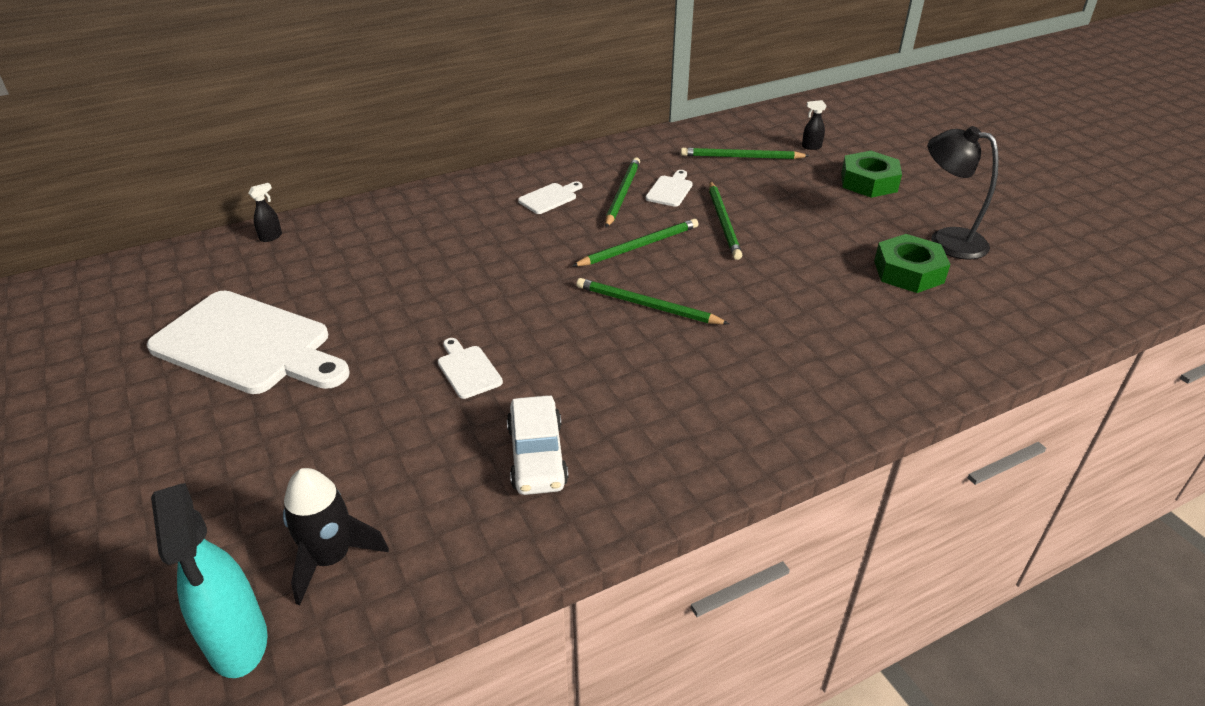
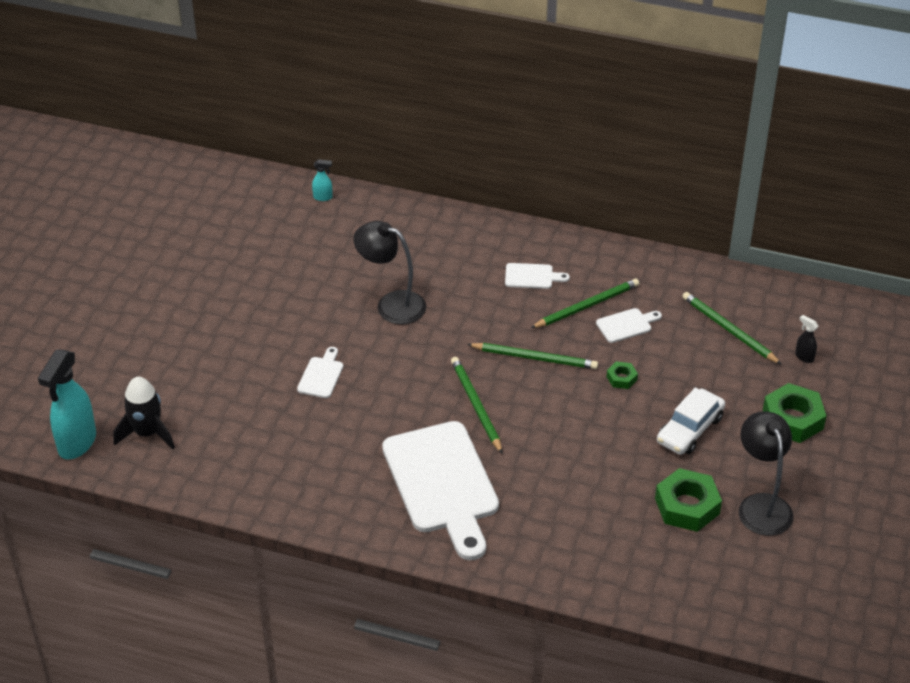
camera: 45 degrees right, 5 degrees up
(248, 345) = (231, 277): white cutting board -> white cutting board (443, 484)
(271, 237) = (323, 197): black spray bottle -> turquoise spray bottle
(456, 277) = (391, 304): none -> black lamp
(537, 456) = (293, 452): white car -> white car (689, 429)
(723, 222) = (621, 378): green pencil -> green nut

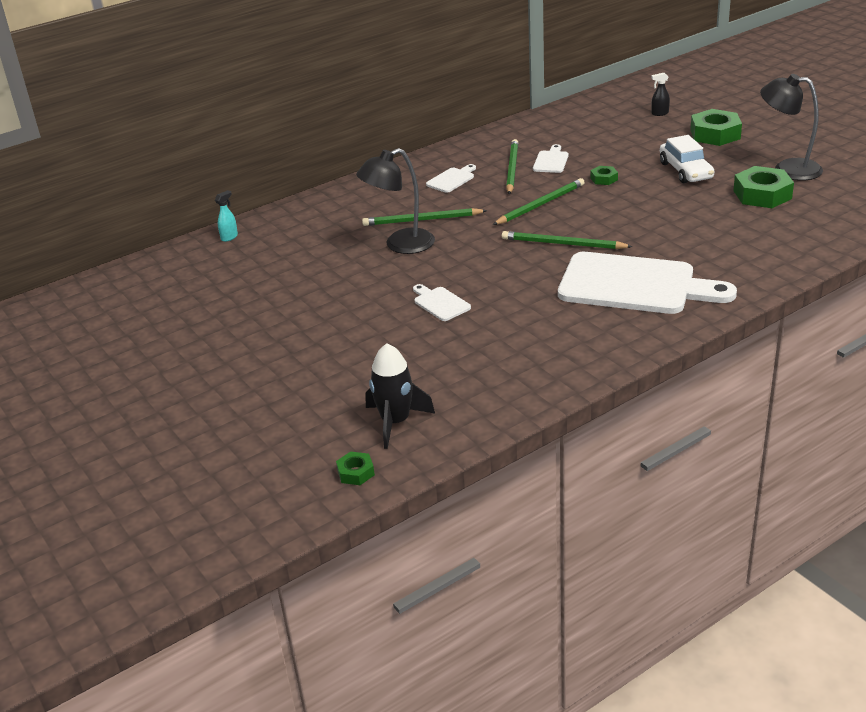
camera: 50 degrees left, 10 degrees down
(77, 443) = (355, 472): turquoise spray bottle -> green nut
(729, 330) = (602, 129): green pencil -> green pencil (422, 220)

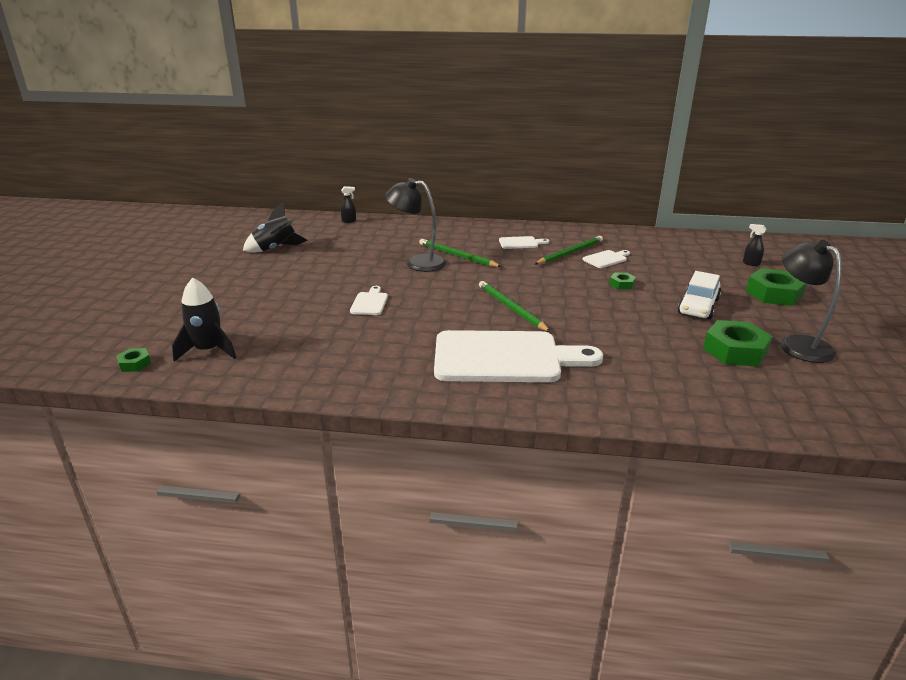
camera: 40 degrees right, 5 degrees down
(221, 305) = (276, 249): none -> black rocket
(229, 237) = (349, 221): turquoise spray bottle -> black spray bottle
(541, 204) = (546, 280): green pencil -> none
(634, 285) = (505, 357): white cutting board -> white cutting board turned 60 degrees counterclockwise

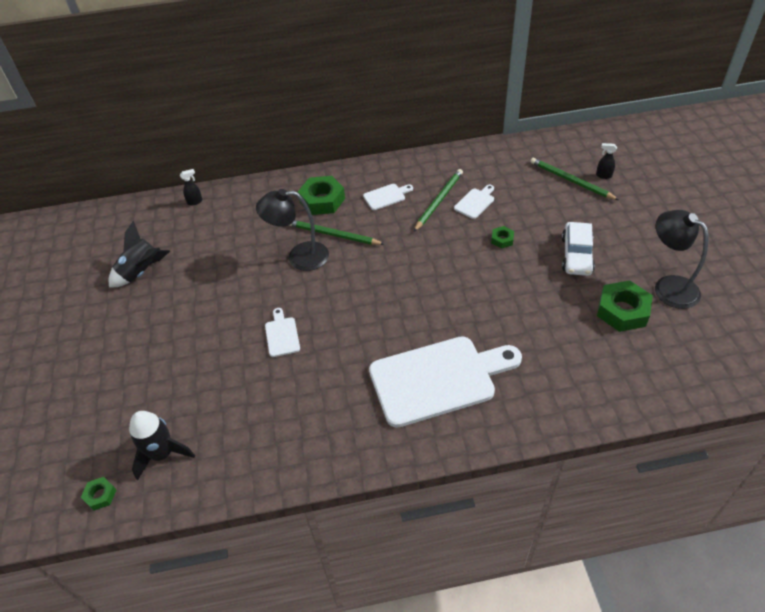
camera: 15 degrees left, 20 degrees up
(511, 308) = (417, 305): green pencil -> green pencil (571, 181)
(773, 294) = (633, 218): green nut -> green nut (322, 200)

